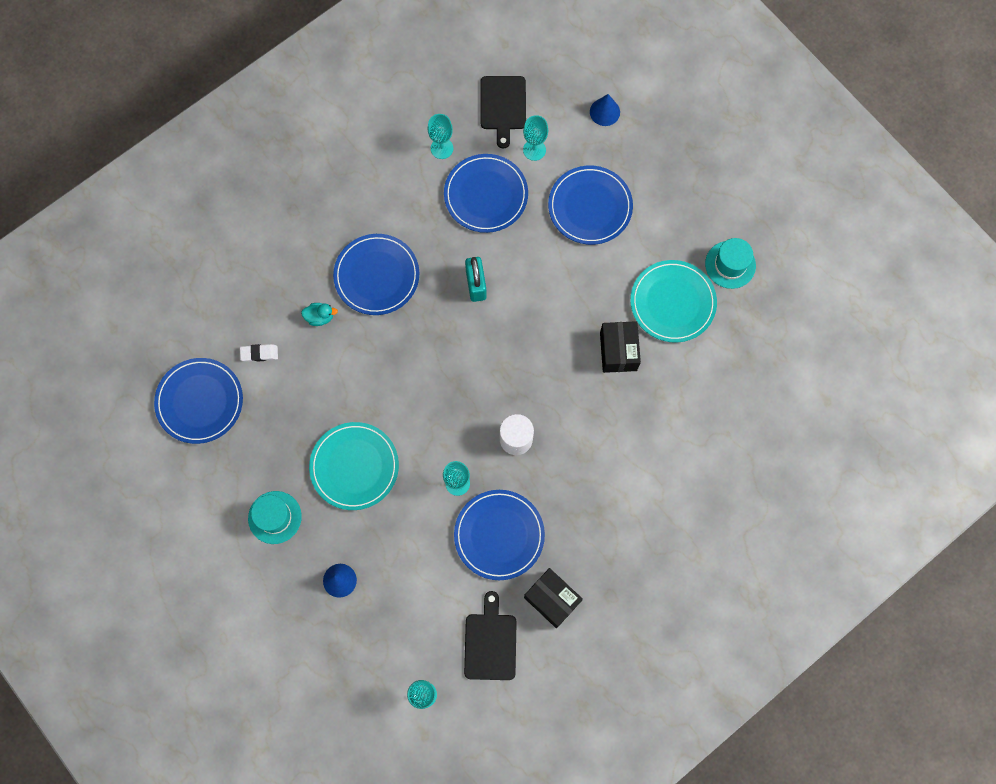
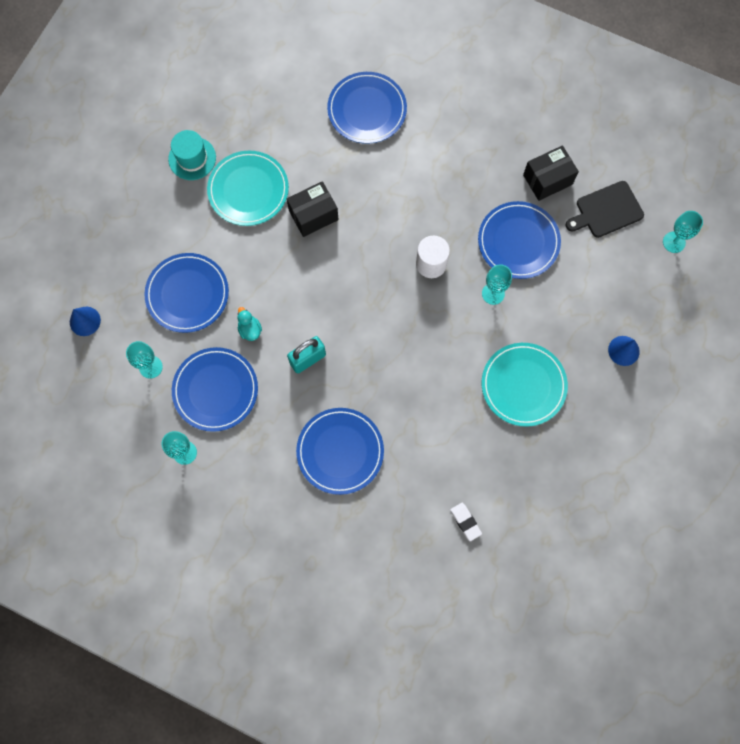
camera: 115 degrees left, 0 degrees up
(200, 401) = (537, 553): blue plate -> blue plate (367, 110)
(275, 517) = (602, 431): turquoise hat -> none
(320, 317) = (404, 483): turquoise duck -> turquoise duck (250, 329)
(503, 106) = (116, 416): black cutting board -> none
(552, 599) = (547, 180): black box -> black box turned 45 degrees clockwise

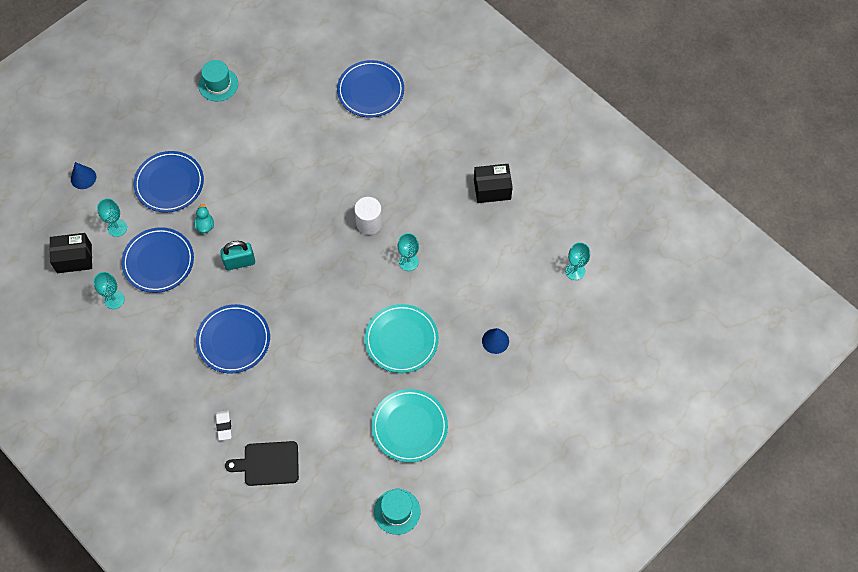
camera: 20 degrees right, 10 degrees down
(248, 190) = (251, 121): turquoise plate -> turquoise plate (409, 426)
(313, 215) = (293, 156): black box -> black box (74, 258)
(465, 522) = (308, 428): white eraser -> white eraser (224, 426)
(518, 241) = (447, 229): blue plate -> none
(601, 580) = (397, 511): none -> turquoise hat
(606, 210) = (530, 228): black cutting board -> black cutting board (268, 463)

